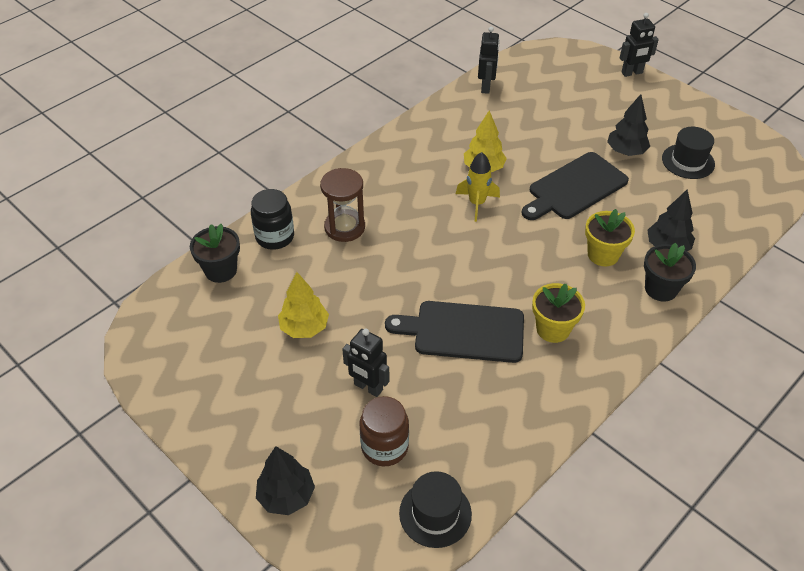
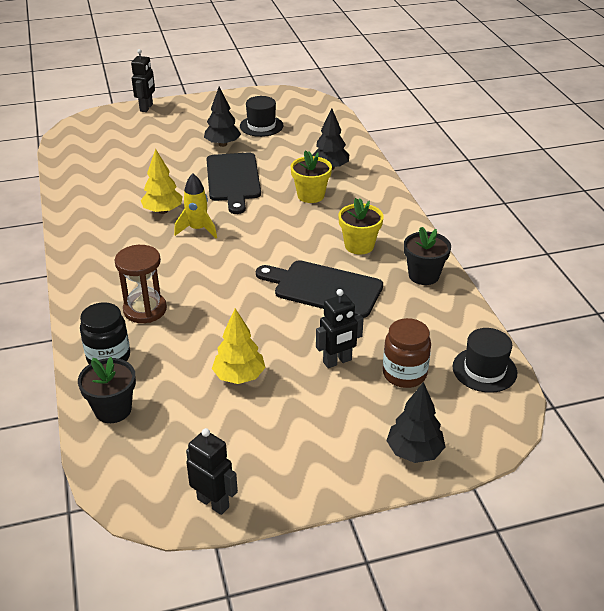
camera: 60 degrees left, 10 degrees down
(464, 331) = (324, 288): black cutting board -> black cutting board turned 75 degrees clockwise
(486, 87) = (72, 173): black robot -> black robot (213, 503)
(661, 289) = (364, 186): black flower pot -> black flower pot (423, 275)

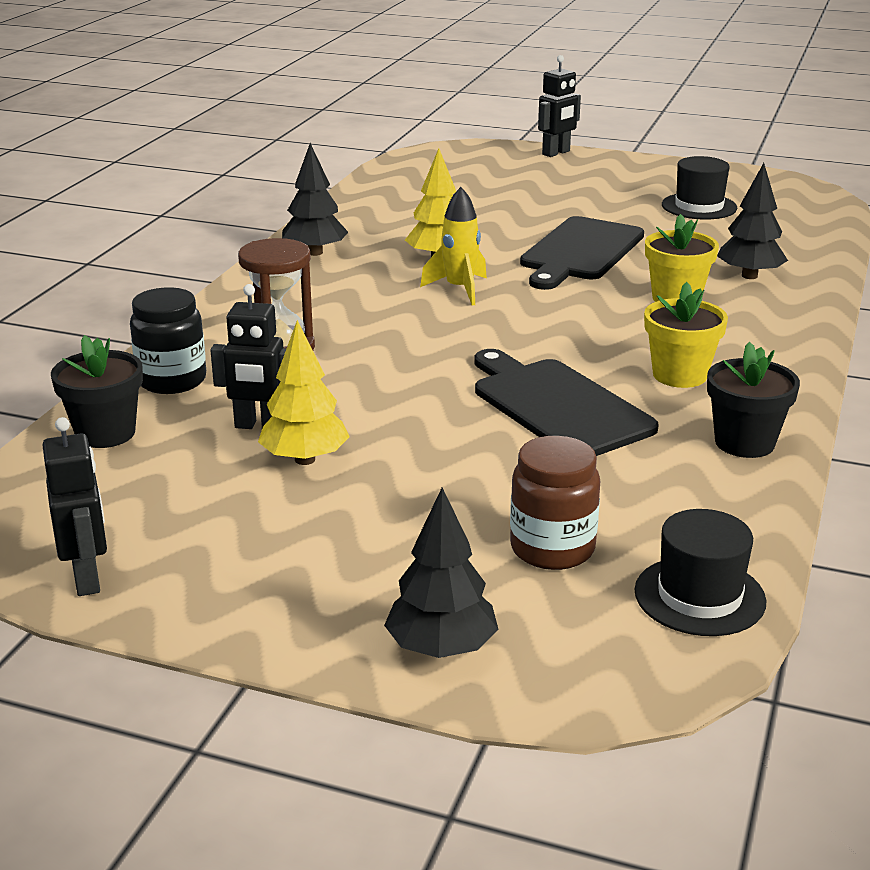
camera: 35 degrees right, 10 degrees down
(222, 144) = (614, 212): black tree -> black tree (315, 252)
(337, 361) = (466, 494): black robot -> black robot (259, 426)

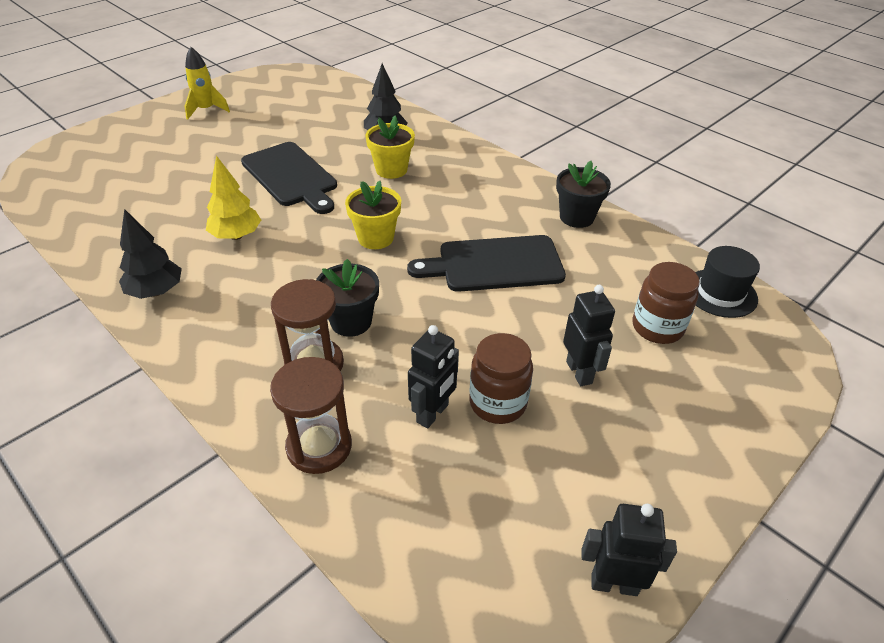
camera: 65 degrees left, 15 degrees up
(105, 433) = (384, 517): black flower pot -> black flower pot (351, 322)
(172, 380) = (319, 446): black jar -> brown hourglass
(304, 459) = (498, 403): yellow tree -> brown jar
(441, 649) = (747, 410): black tree -> none
(459, 289) = (297, 244): yellow rocket -> yellow rocket (206, 110)
(556, 153) = (117, 124): black robot -> black robot (579, 372)
(679, 375) = (488, 207): yellow flower pot -> yellow flower pot (375, 238)
(699, 206) = (273, 112): black hat -> none

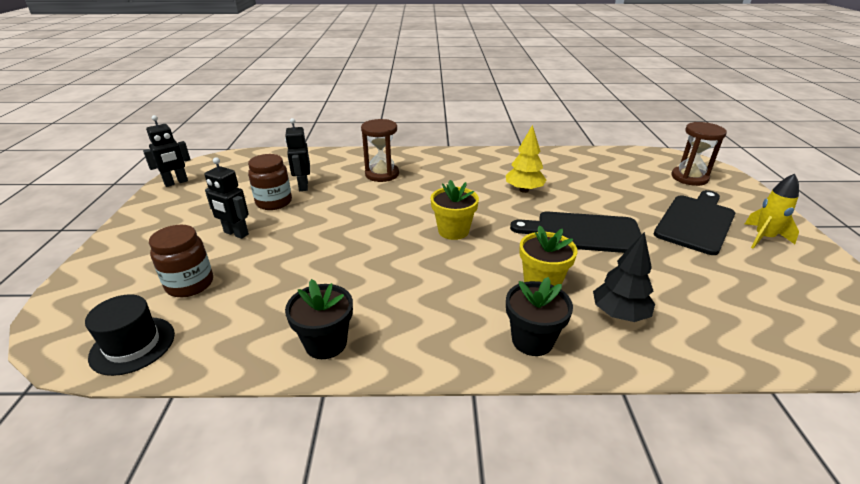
camera: 135 degrees right, 10 degrees down
(156, 291) = (498, 159): black tree -> none
(319, 446) = (339, 160): brown hourglass -> brown hourglass (689, 178)
(351, 322) = (392, 192): black flower pot -> black flower pot (532, 340)
(494, 264) = (352, 260): black cutting board -> black cutting board (696, 222)

